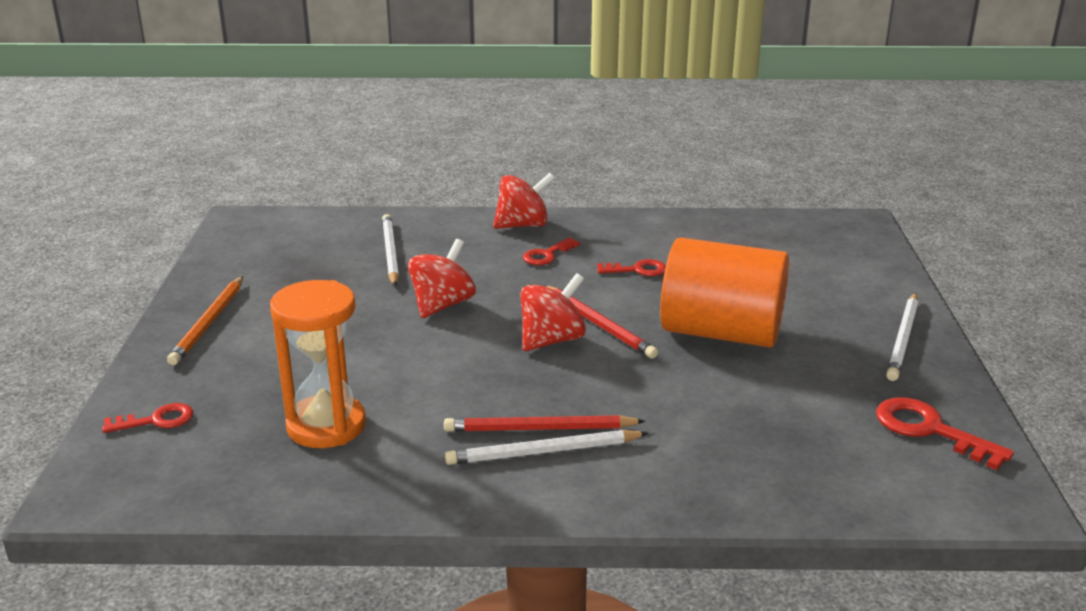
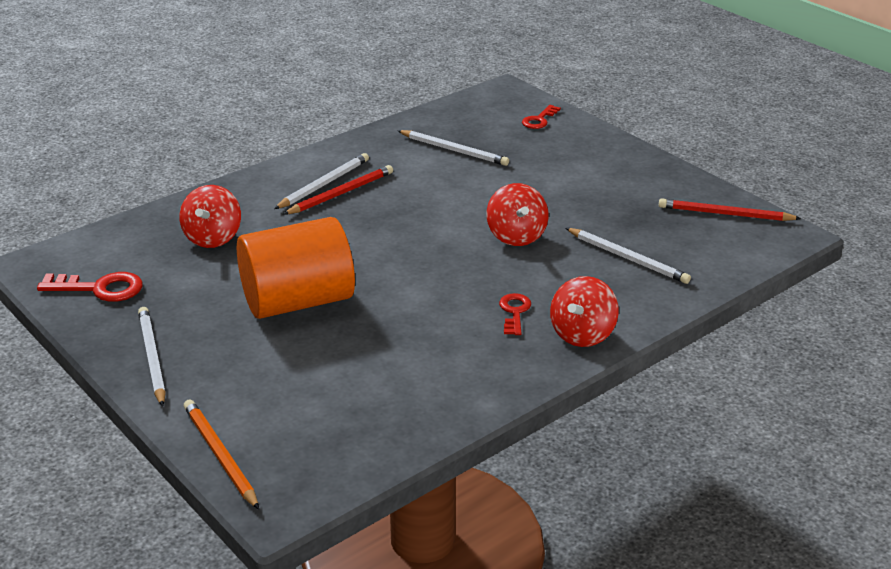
camera: 140 degrees right, 5 degrees up
(209, 323) = (626, 165): orange pencil -> orange pencil (220, 455)
(326, 426) = (454, 150): orange hourglass -> white pencil
(552, 340) = (407, 244): red spinning top -> red spinning top (213, 238)
(599, 324) = (391, 269): red pencil -> red pencil (725, 214)
(637, 270) = (425, 331): red key -> none

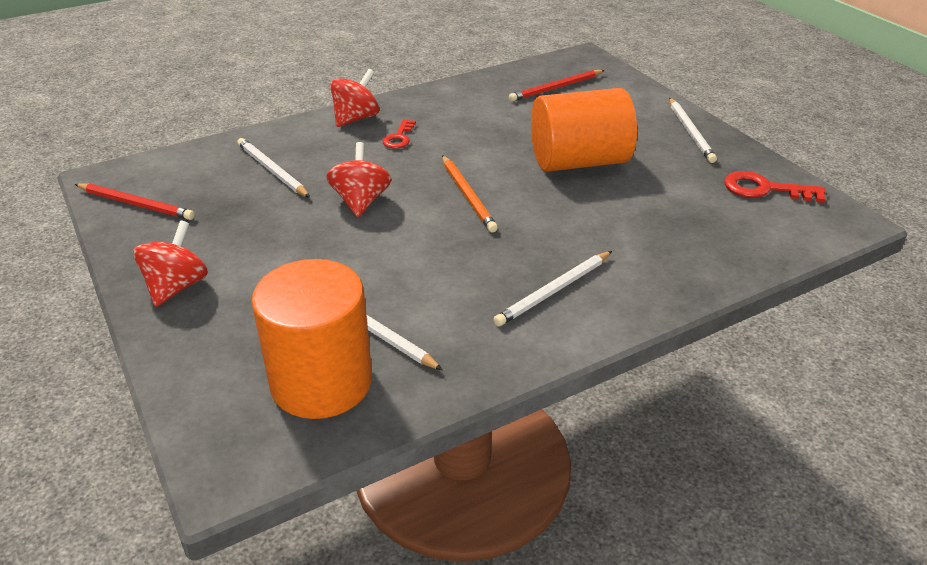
camera: 170 degrees left, 5 degrees up
(213, 238) = (672, 230): red spinning top -> red spinning top (177, 286)
(220, 455) = (623, 78): orange pencil -> orange pencil (468, 195)
(341, 193) = (533, 274): red pencil -> red pencil (556, 88)
(475, 125) = (321, 382): none -> orange cylinder
(539, 120) = (221, 381): red key -> none

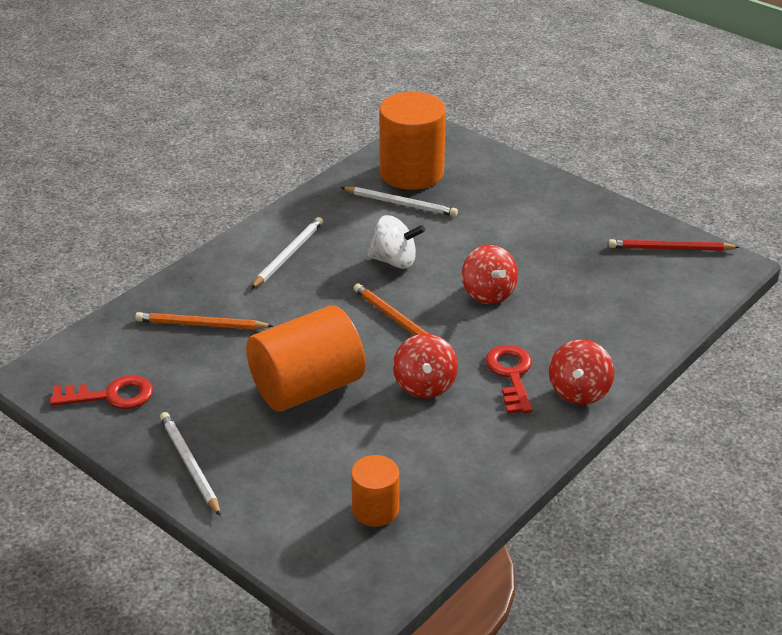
camera: 160 degrees right, 0 degrees up
(177, 286) = (559, 200): red spinning top -> red spinning top (425, 385)
(272, 170) = (596, 306): white pencil -> none
(399, 137) = (511, 375): red key -> red key, size x1.55
(432, 255) = (395, 261): none -> white spinning top
(556, 88) = (375, 509): red pencil -> orange cylinder
(672, 233) = (201, 325): none -> orange pencil

